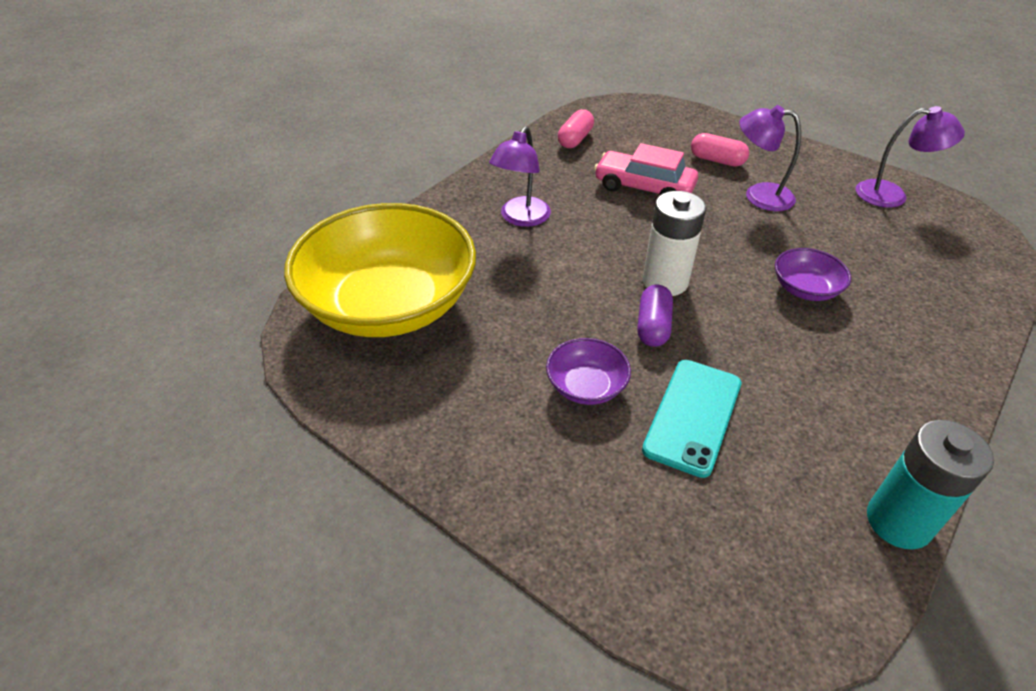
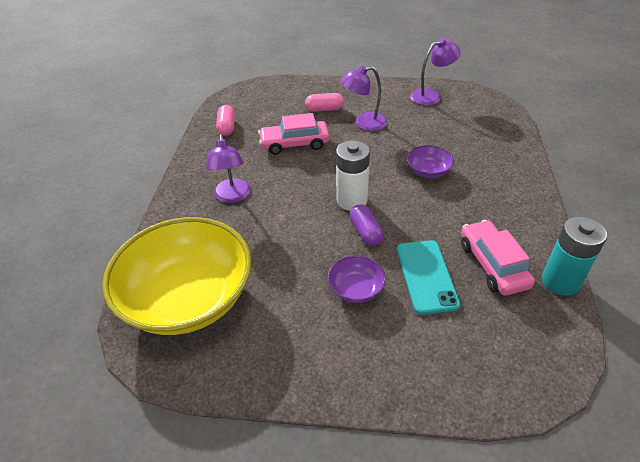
camera: 30 degrees left, 0 degrees up
(804, 448) = (492, 265): none -> pink car

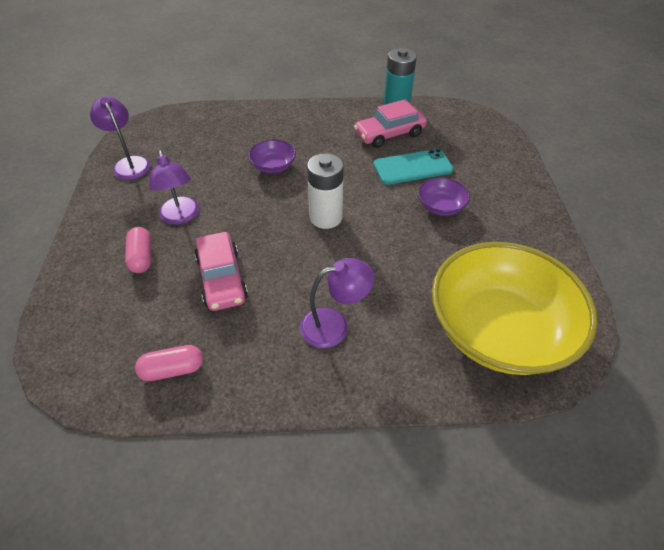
camera: 100 degrees left, 5 degrees up
(365, 232) = (370, 205): purple capsule -> none

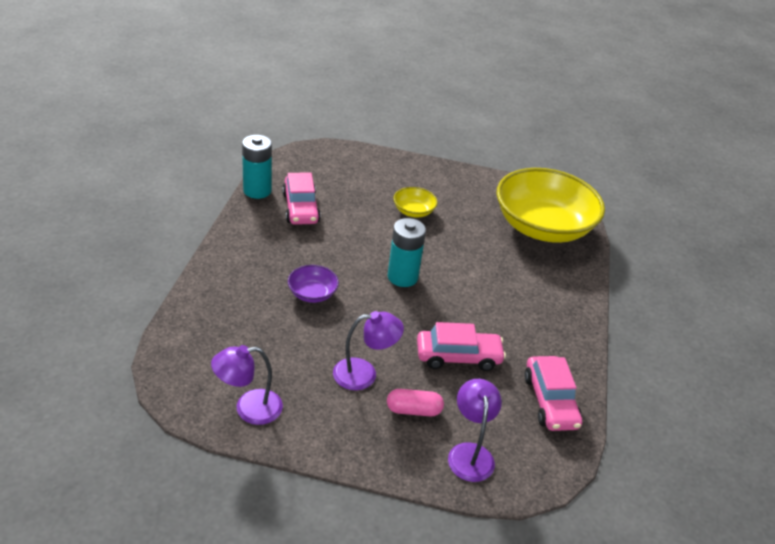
camera: 80 degrees left, 10 degrees down
(173, 369) = (550, 401): pink capsule -> pink car
(326, 217) = (402, 277): white battery -> turquoise battery
(334, 325) = (523, 301): purple lamp -> purple lamp (470, 453)
(412, 167) = (356, 210): turquoise phone -> none
(441, 206) = (413, 211): purple bowl -> yellow bowl

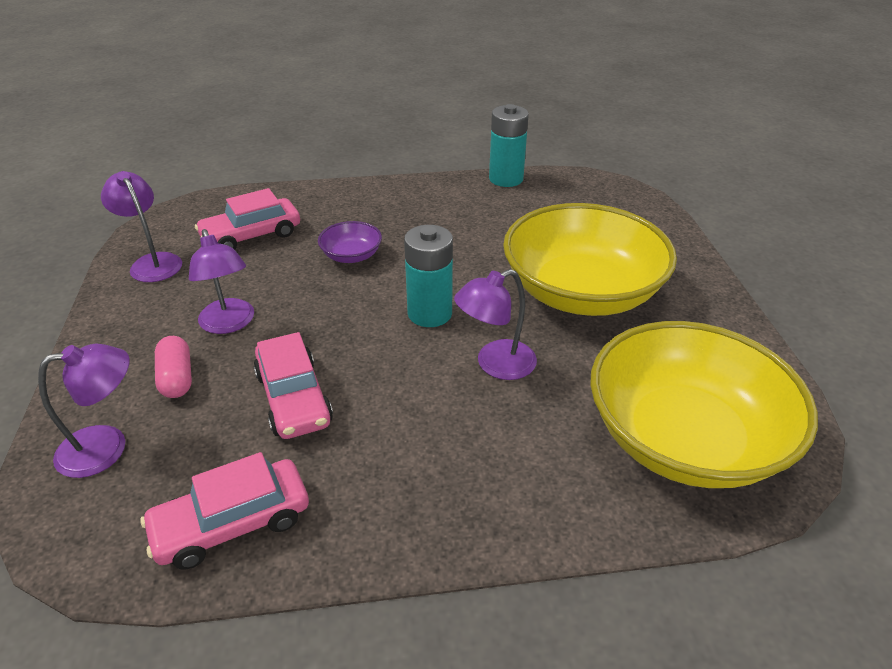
camera: 75 degrees right, 0 degrees up
(300, 208) = (501, 211): pink car -> pink car (251, 235)
(413, 211) = (581, 292): yellow bowl -> yellow bowl, size x2.42
(463, 267) = (495, 364): none -> purple lamp

